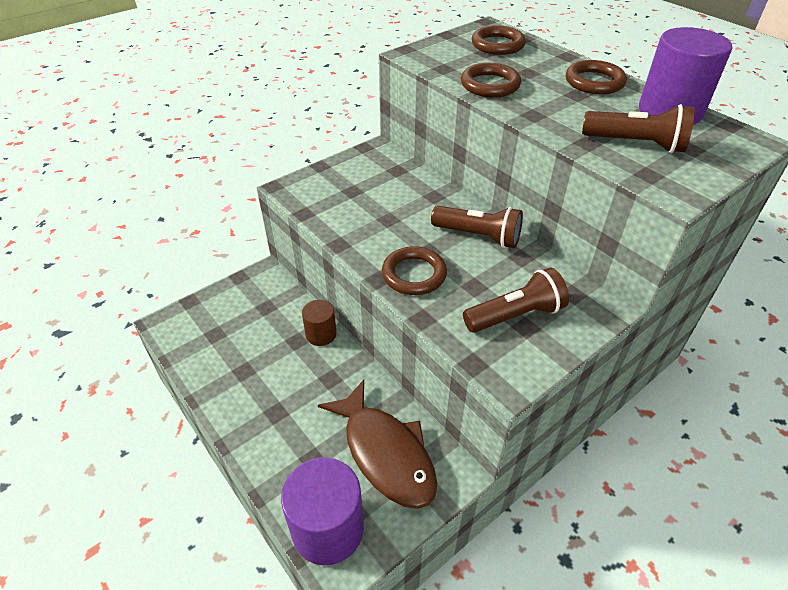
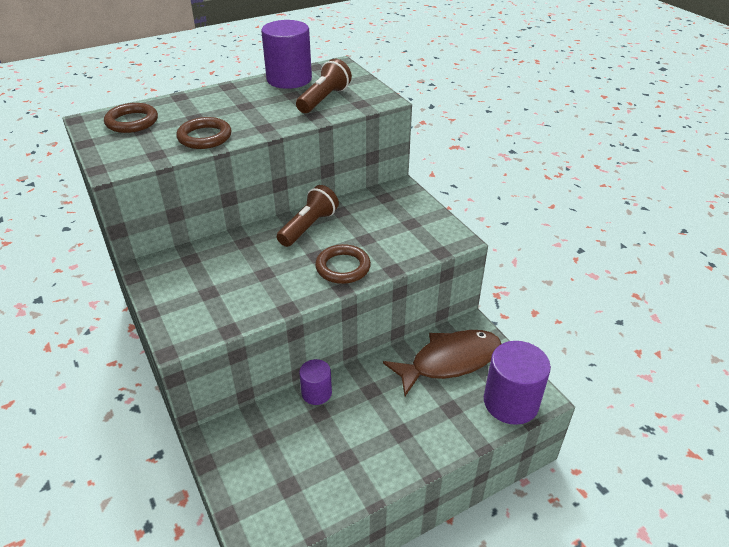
camera: 80 degrees left, 5 degrees down
(321, 334) = (316, 393): brown cylinder -> purple cylinder
(515, 315) = (400, 225): brown flashlight -> none
(594, 82) = (231, 95): brown ring -> none

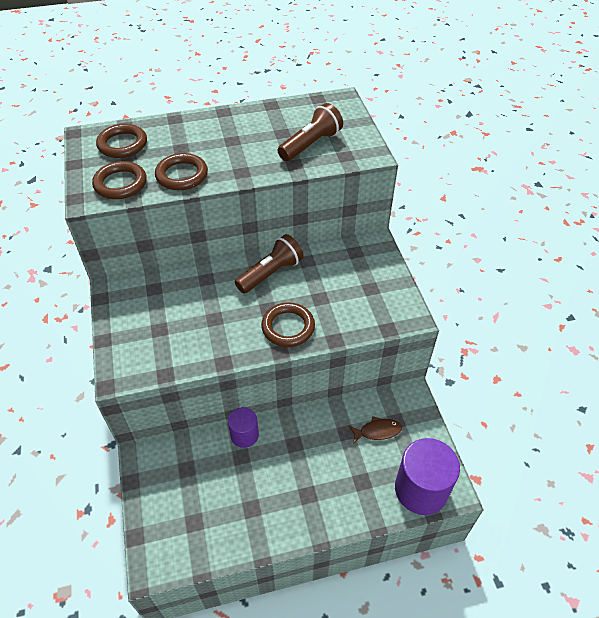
camera: 15 degrees right, 10 degrees up
(142, 152) = (120, 183): none -> brown ring
(289, 79) = (285, 112): purple cylinder -> none
(450, 361) = (377, 431): brown fish -> brown fish, size x0.45

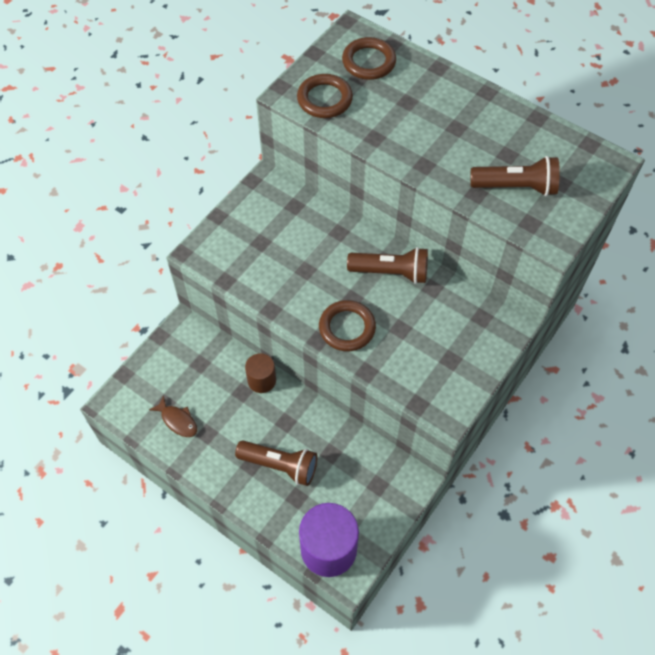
camera: 50 degrees right, 10 degrees up
(182, 175) = (376, 129): brown ring -> none
(244, 435) = (262, 380): purple cylinder -> brown cylinder
(326, 474) = (280, 465): none -> brown flashlight
(377, 431) = (354, 477): brown fish -> brown fish (177, 421)

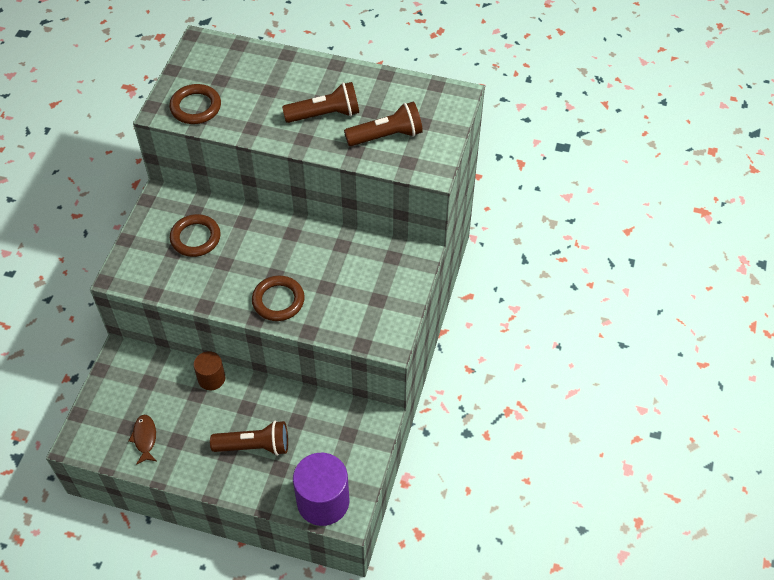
camera: 20 degrees left, 5 degrees down
(177, 421) = (145, 438): brown fish -> brown fish turned 120 degrees counterclockwise
(369, 62) = (224, 65): brown ring -> brown ring (195, 238)
(391, 272) = (301, 243): brown flashlight -> brown flashlight (325, 115)

